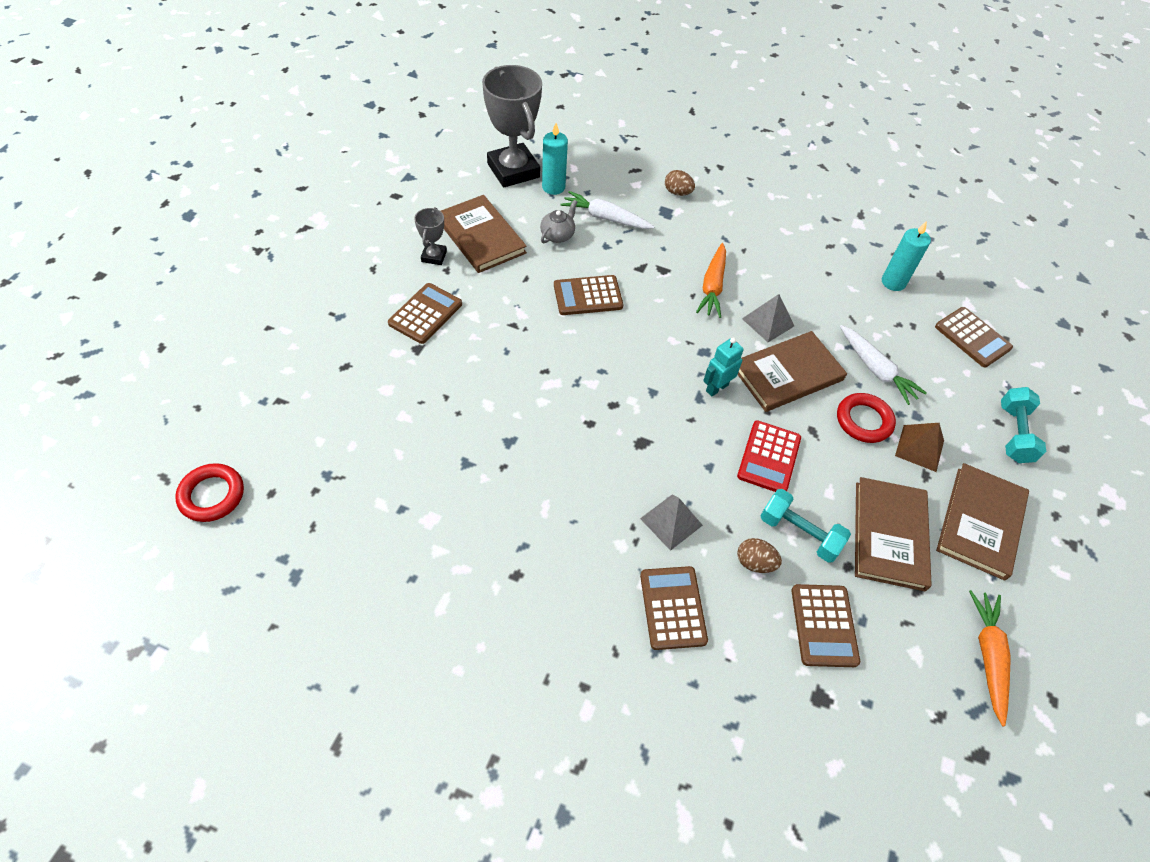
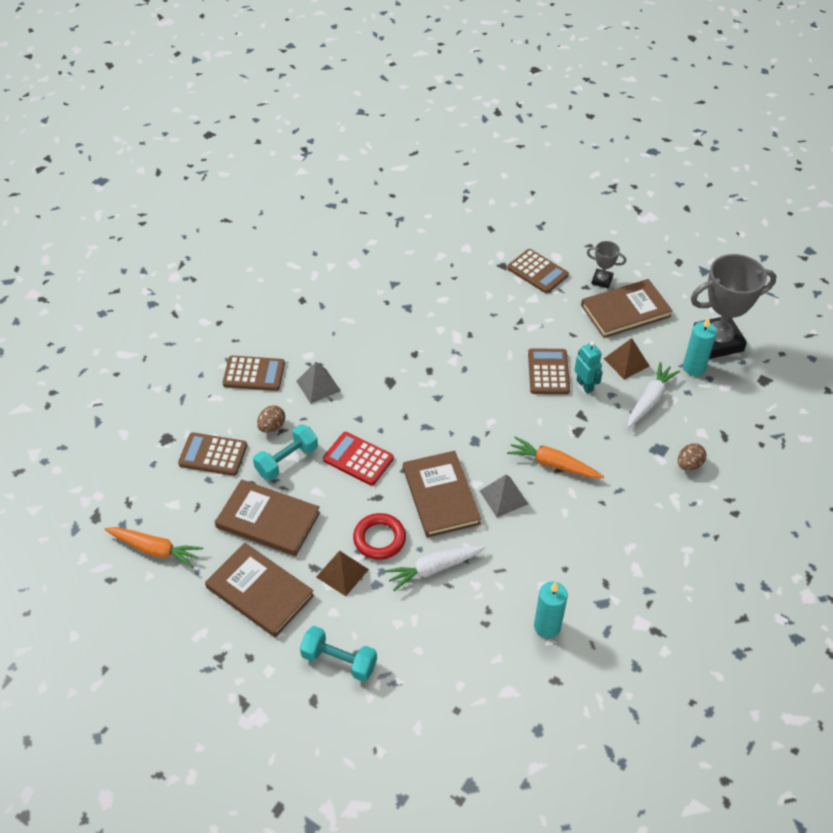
camera: 105 degrees right, 5 degrees down
(212, 495) = (396, 171): red ring -> none
(558, 235) = (626, 362): grey teapot -> brown pyramid
(716, 388) = (434, 440): turquoise robot -> turquoise robot (585, 385)
(972, 337) = (461, 675): brown calculator -> none

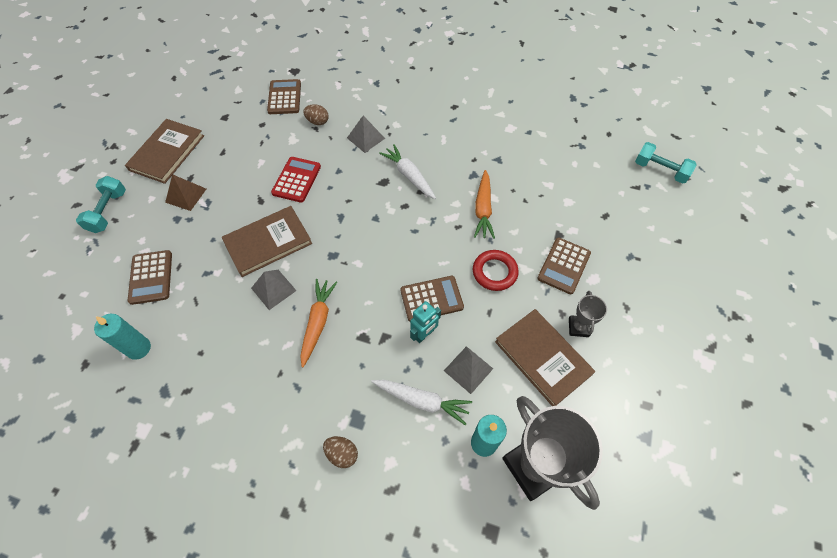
camera: 75 degrees right, 10 degrees up
(155, 550) = (198, 91): orange carrot -> orange carrot (483, 209)
(254, 374) = (367, 99): brown calculator -> brown calculator (151, 277)
(268, 520) = (230, 141): brown book -> none
(287, 460) = (287, 138): turquoise dumbbell -> turquoise dumbbell (660, 170)
(379, 539) = (219, 211): red ring -> red ring (494, 272)
(434, 568) = (194, 253): white carrot -> white carrot (409, 176)
(626, 362) = (468, 369): brown pyramid -> grey pyramid

